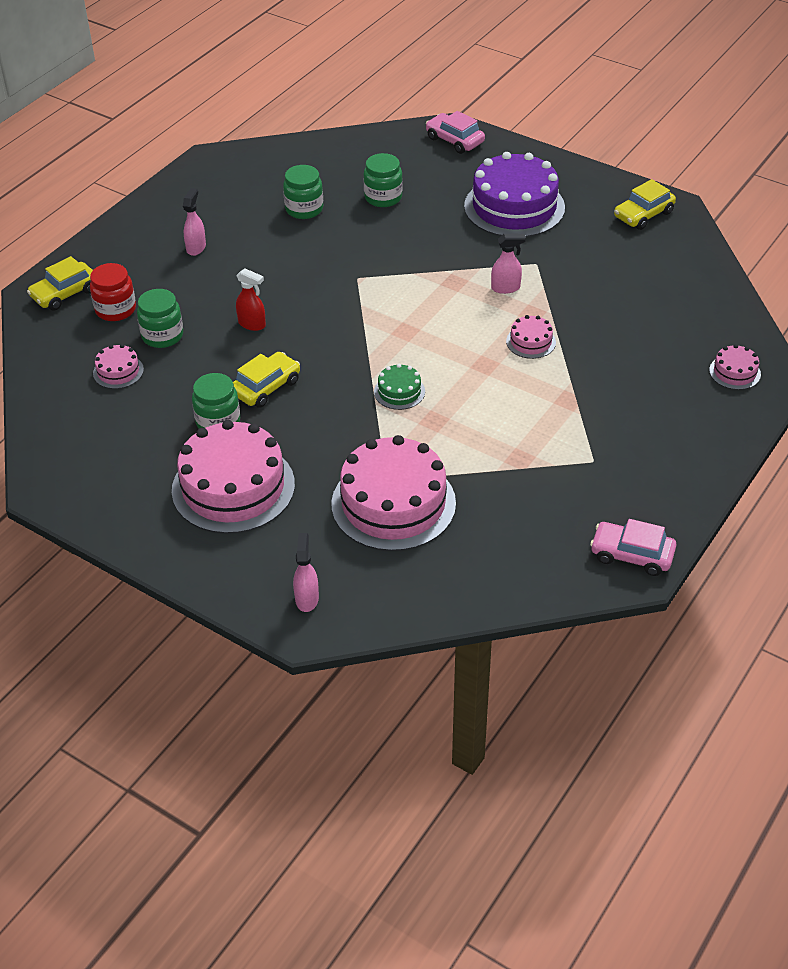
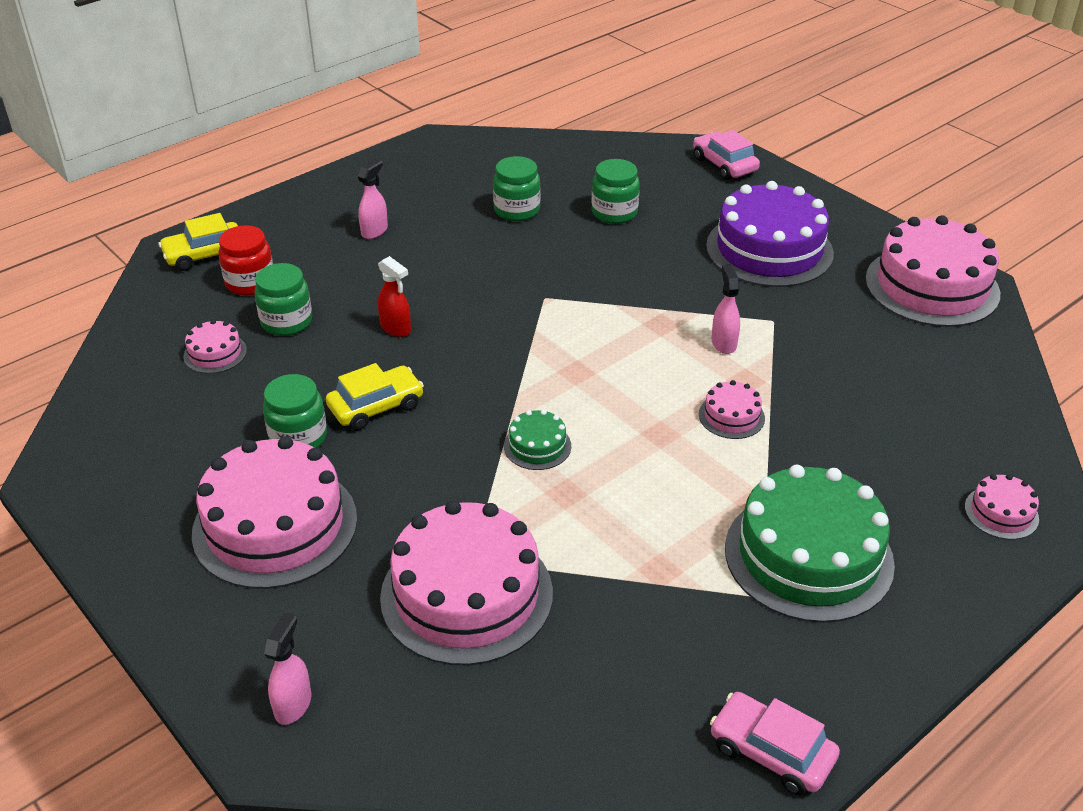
camera: 15 degrees right, 5 degrees down
(506, 288) = (723, 343): pink spray bottle -> pink spray bottle turned 105 degrees counterclockwise
(616, 428) = (808, 556): none -> green cake
(643, 214) = (932, 286): yellow car -> pink cake

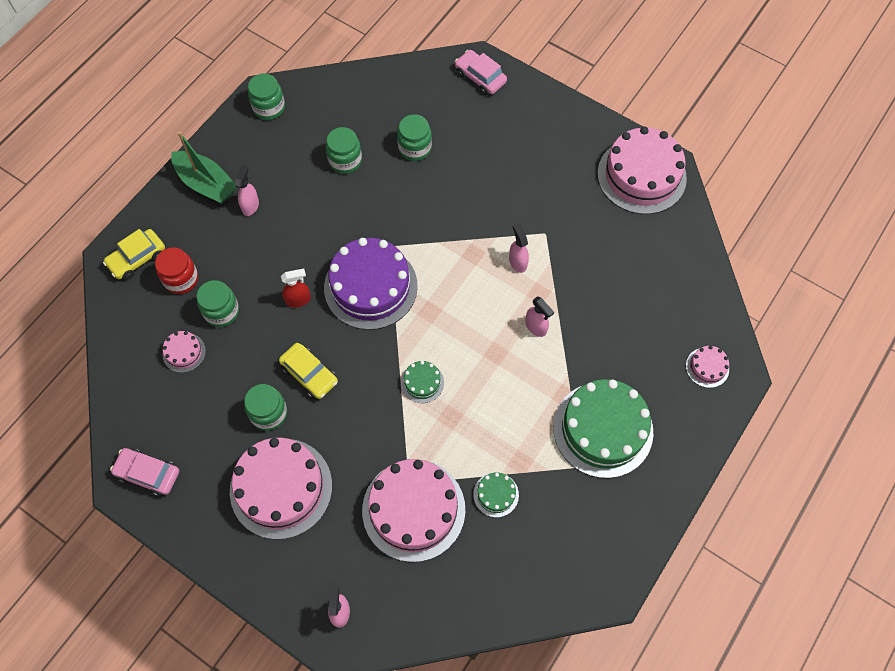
camera: 15 degrees left, 25 degrees up
(328, 203) = (206, 184): none -> green boat
(376, 407) = (309, 374): yellow car -> yellow car turned 90 degrees clockwise
(396, 328) = (298, 300): red spray bottle -> red spray bottle turned 45 degrees counterclockwise
(439, 152) = (269, 107): none -> green jar
(607, 603) = (496, 494): none -> green cake
(731, 416) = (536, 327): pink cake -> pink spray bottle
(769, 249) = (529, 163): purple cake -> purple cake (370, 287)
(771, 752) = (607, 571): pink car -> pink car (148, 473)

